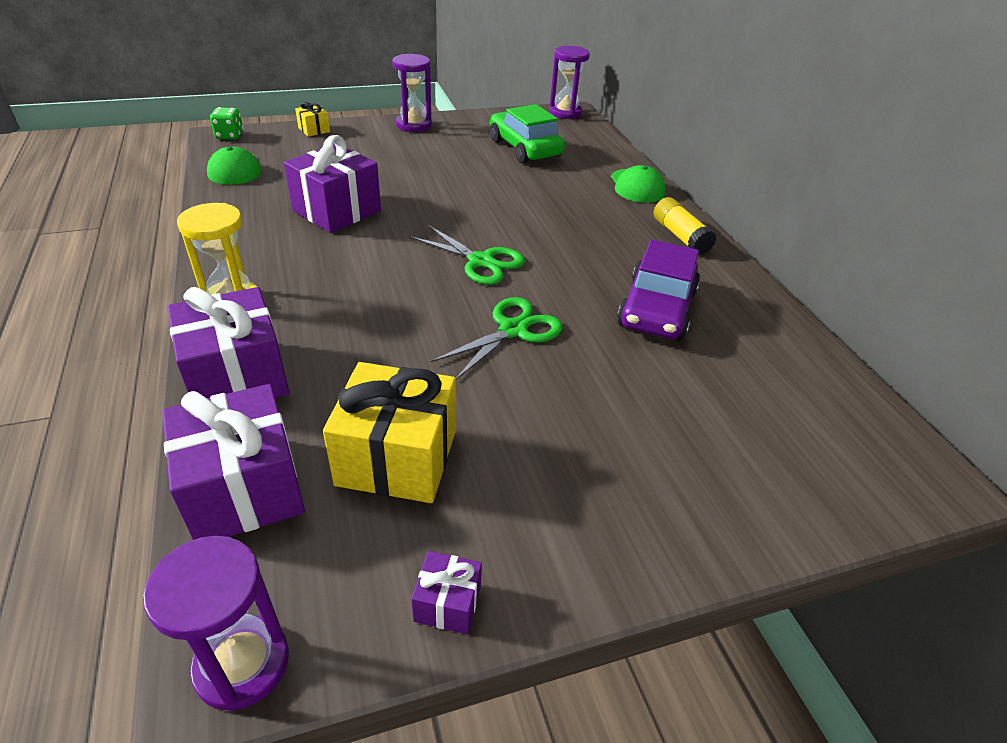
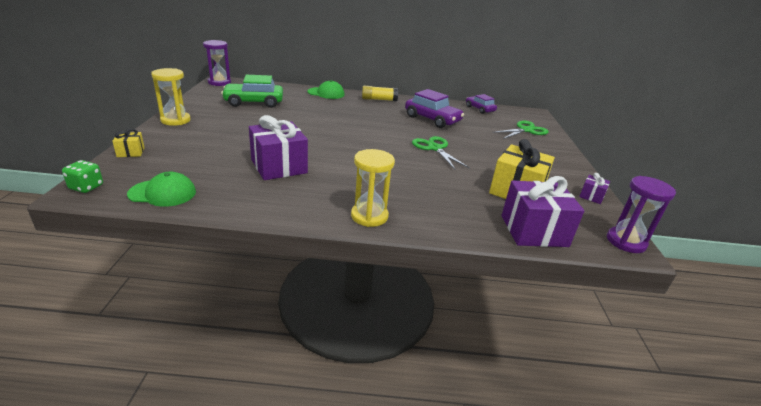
camera: 70 degrees left, 10 degrees down
(237, 377) = (447, 223): purple gift -> none
(414, 125) = (175, 120): purple hourglass -> yellow hourglass
(480, 261) = (371, 141): green scissors -> green scissors (526, 130)
(813, 369) = (479, 109): none -> purple car

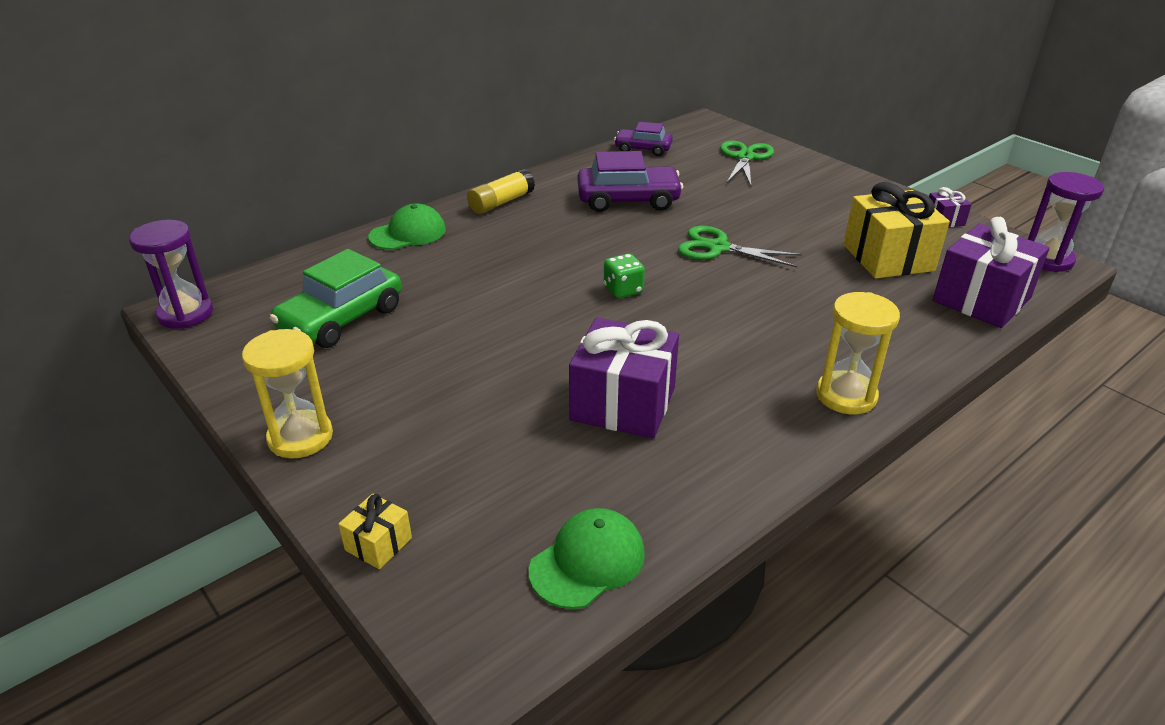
camera: 40 degrees left, 5 degrees up
(86, 187) = (467, 649): green dice -> green dice (623, 290)

